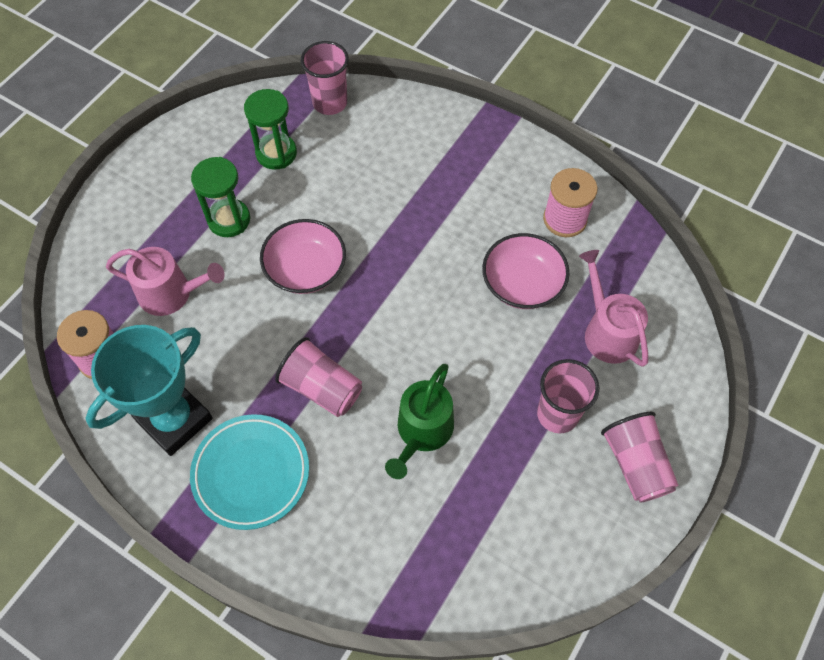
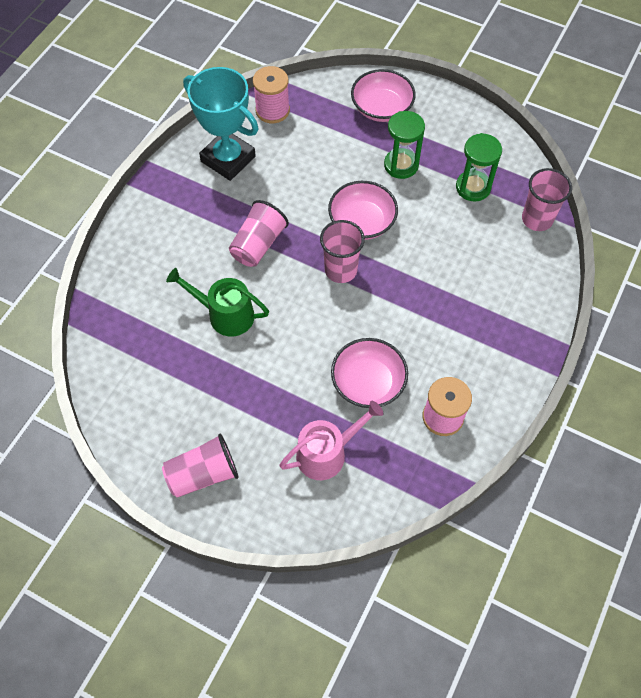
camera: 85 degrees right, 0 degrees up
(133, 230) = (381, 108): none -> pink bowl
(171, 293) = (329, 140): pink watering can -> none
(251, 473) = (189, 209): turquoise plate -> none
(557, 414) = (245, 413): pink cup -> pink cup (341, 270)

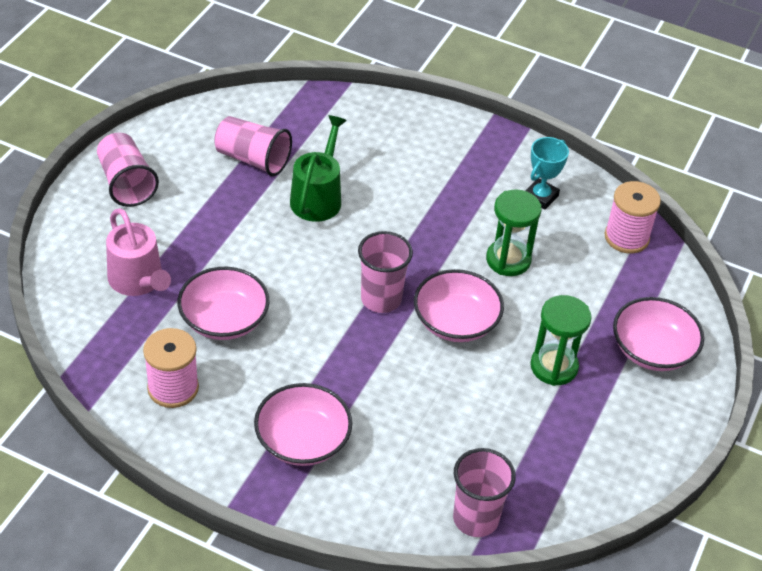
camera: 85 degrees right, 15 degrees down
(228, 159) = (540, 197): turquoise trophy -> turquoise trophy, size x0.53
(258, 244) = (415, 224): pink cup -> pink cup (253, 159)
(473, 187) = (524, 446): green hourglass -> green hourglass (508, 260)
(484, 323) = (302, 440): none -> pink bowl

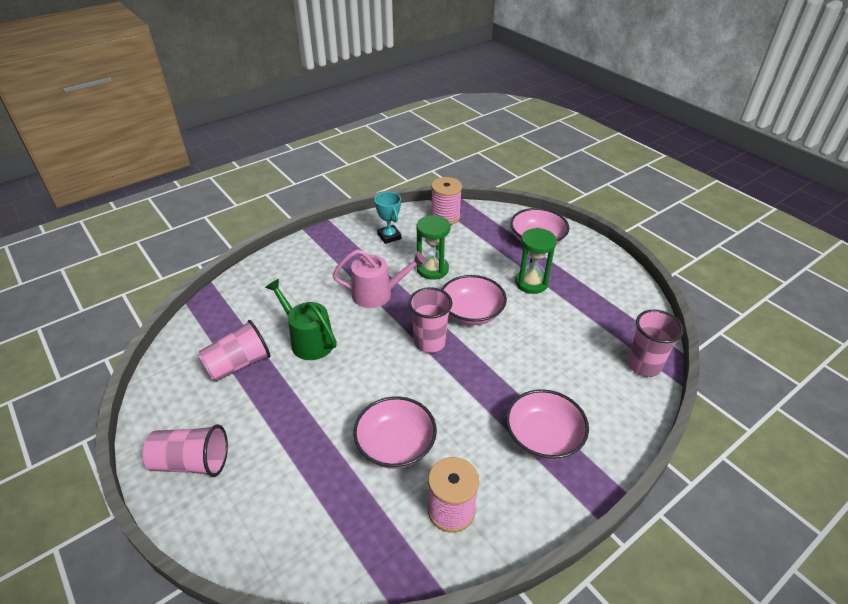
camera: 60 degrees left, 5 degrees down
(138, 280) = (313, 494): pink watering can -> pink watering can (377, 294)

